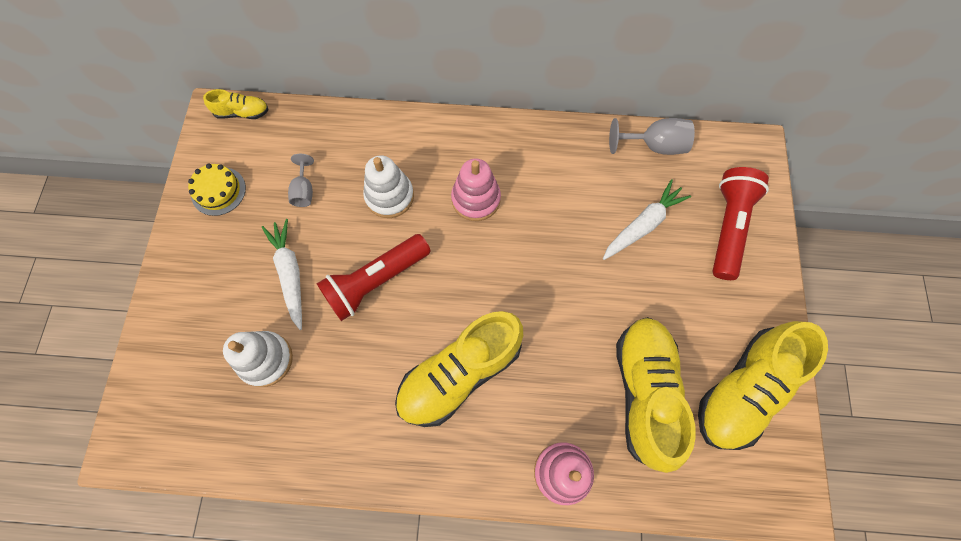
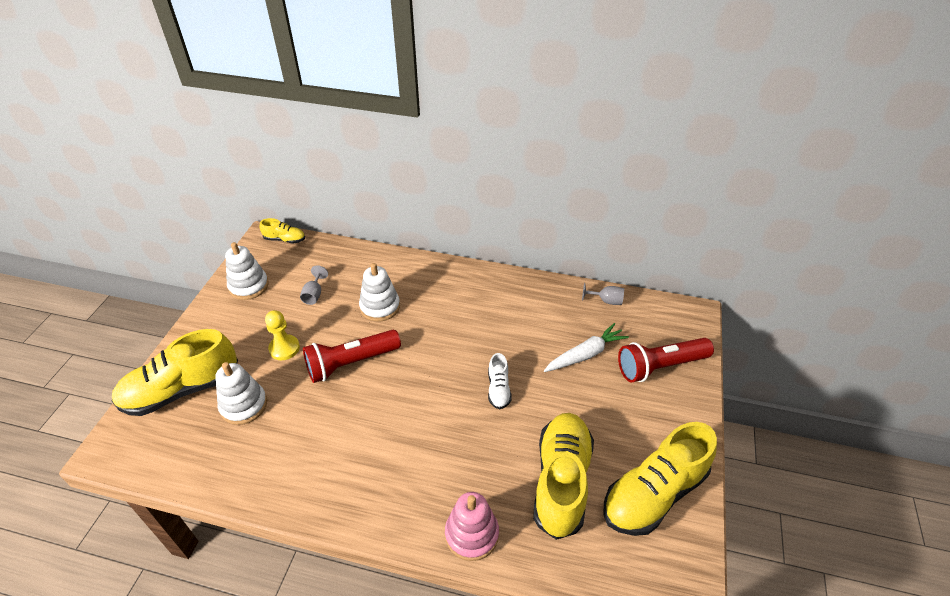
camera: 10 degrees right, 25 degrees down
(218, 191) = (249, 286): yellow cake -> white stacking toy
(290, 274) = (284, 348): white carrot -> yellow pawn
(460, 373) = (401, 440): yellow shoe -> yellow shoe (182, 390)
(476, 199) = (449, 318): pink stacking toy -> none
(554, 288) = (498, 389): none -> white shoe
(654, 146) = (606, 301): grey goblet -> grey goblet, size x0.64
(728, 227) = (660, 366): red flashlight -> red flashlight turned 135 degrees counterclockwise

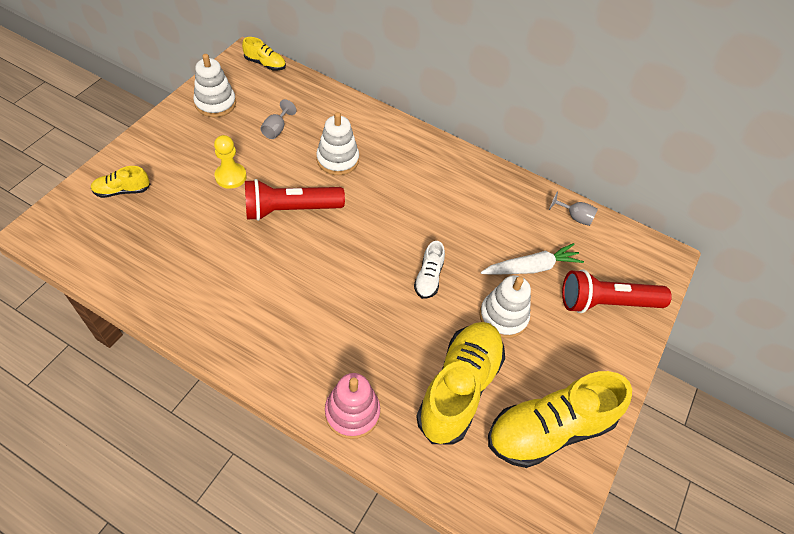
camera: 10 degrees right, 10 degrees up
(182, 390) = (122, 191): yellow shoe -> yellow shoe, size x0.47
(244, 405) = (175, 222): white stacking toy -> white stacking toy (503, 317)

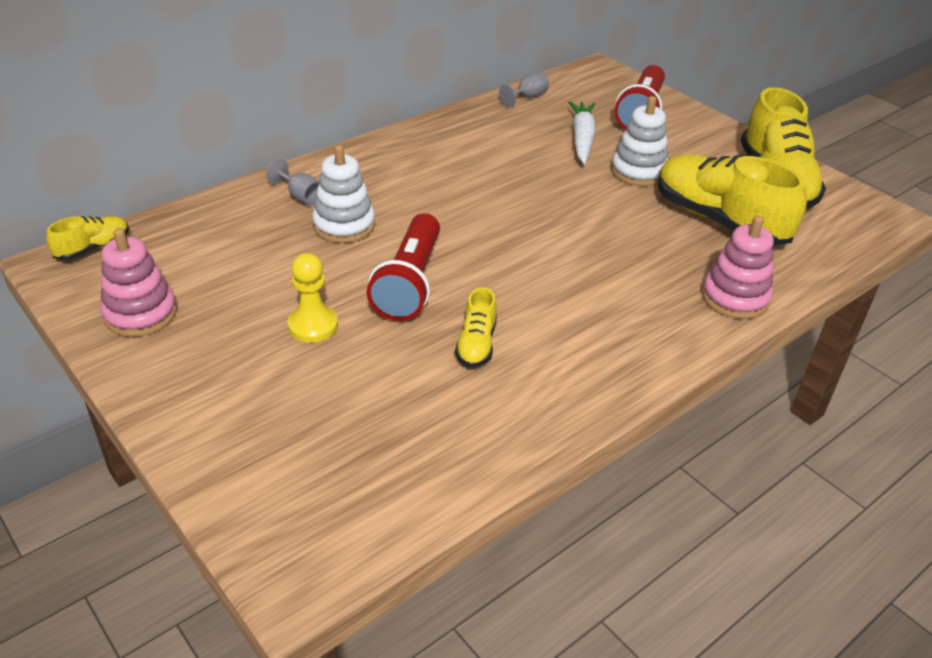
camera: 65 degrees left, 15 degrees down
(122, 191) = (267, 450): yellow shoe -> yellow shoe (476, 344)
(215, 103) = (140, 314): white stacking toy -> pink stacking toy
(276, 129) = (246, 265): grey goblet -> grey goblet (301, 196)
(428, 277) = (569, 204): white shoe -> none

